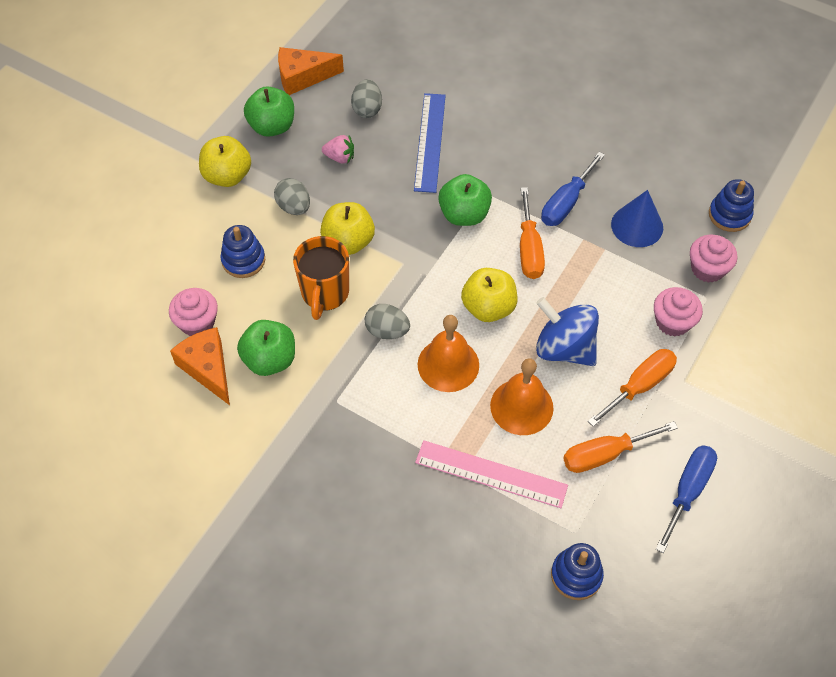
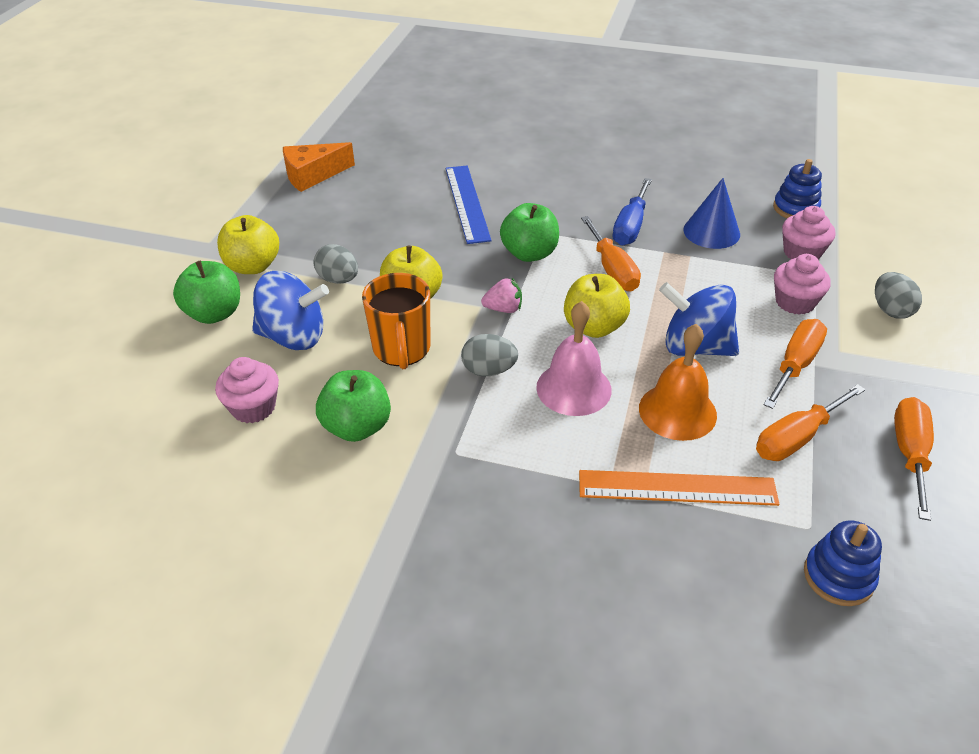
camera: 15 degrees left, 15 degrees down
(207, 368) = (279, 452): orange cheese -> none
(243, 260) = (294, 337): blue stacking toy -> blue spinning top
(272, 126) = (291, 218): green apple -> green apple (214, 313)
(340, 157) = (375, 230): pink strawberry -> pink strawberry (503, 309)
(367, 109) = (390, 189): grey egg -> grey egg (890, 310)
(448, 364) = (574, 388): orange bell -> pink bell
(491, 473) = (677, 487): pink ruler -> orange ruler
(688, 491) = (909, 454): blue screwdriver -> orange screwdriver

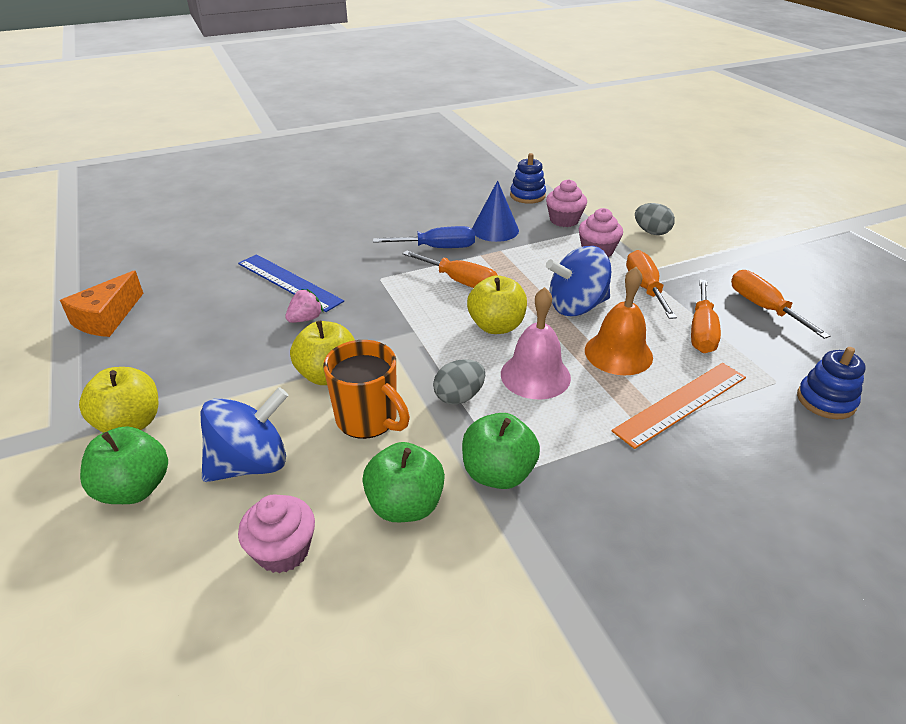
camera: 40 degrees left, 5 degrees down
(338, 279) = (239, 392): grey egg -> none
(503, 309) = (415, 346): pink strawberry -> pink strawberry (305, 319)
(529, 253) = (386, 297): green apple -> green apple (498, 473)
(630, 226) = (437, 248): blue screwdriver -> blue screwdriver turned 75 degrees counterclockwise

